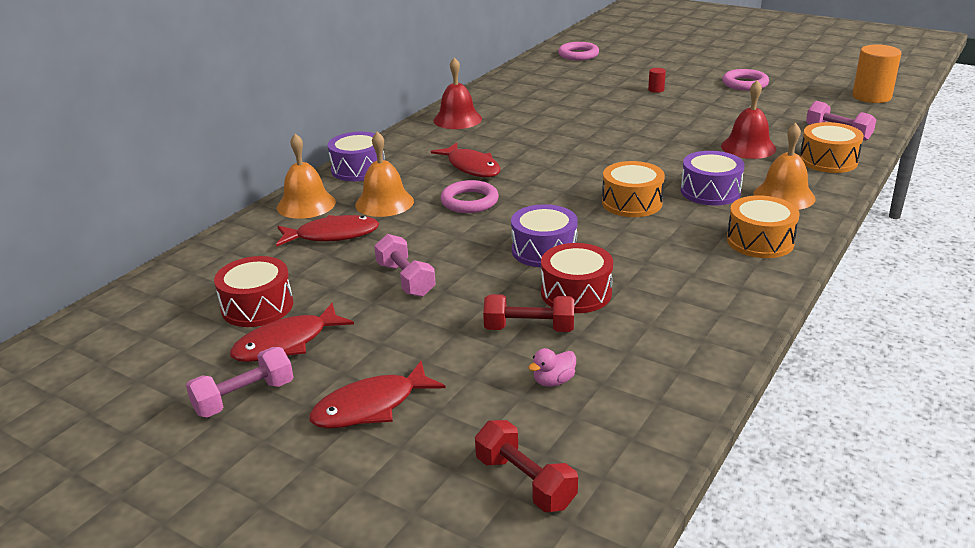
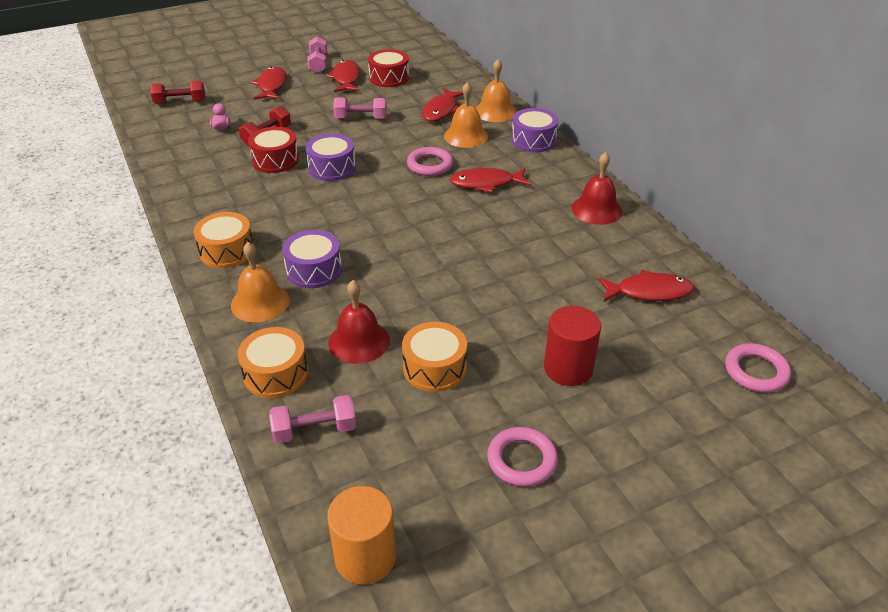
camera: 120 degrees right, 10 degrees up
(543, 86) = (649, 292): none -> red fish
(632, 203) = (345, 226): orange drum -> orange drum (434, 368)
(656, 90) = (568, 368): red cylinder -> red cylinder, size x2.24

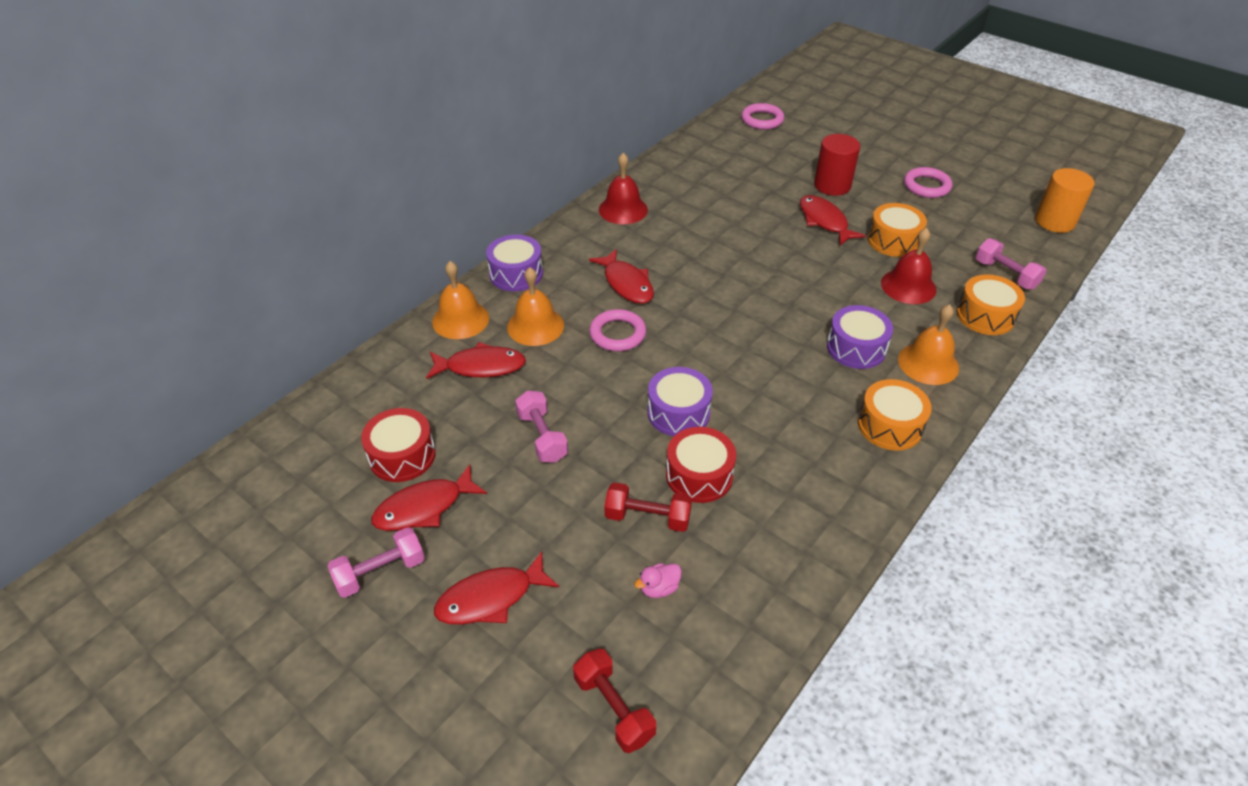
camera: 115 degrees left, 5 degrees up
(649, 292) = (717, 167): red fish -> red fish (824, 221)

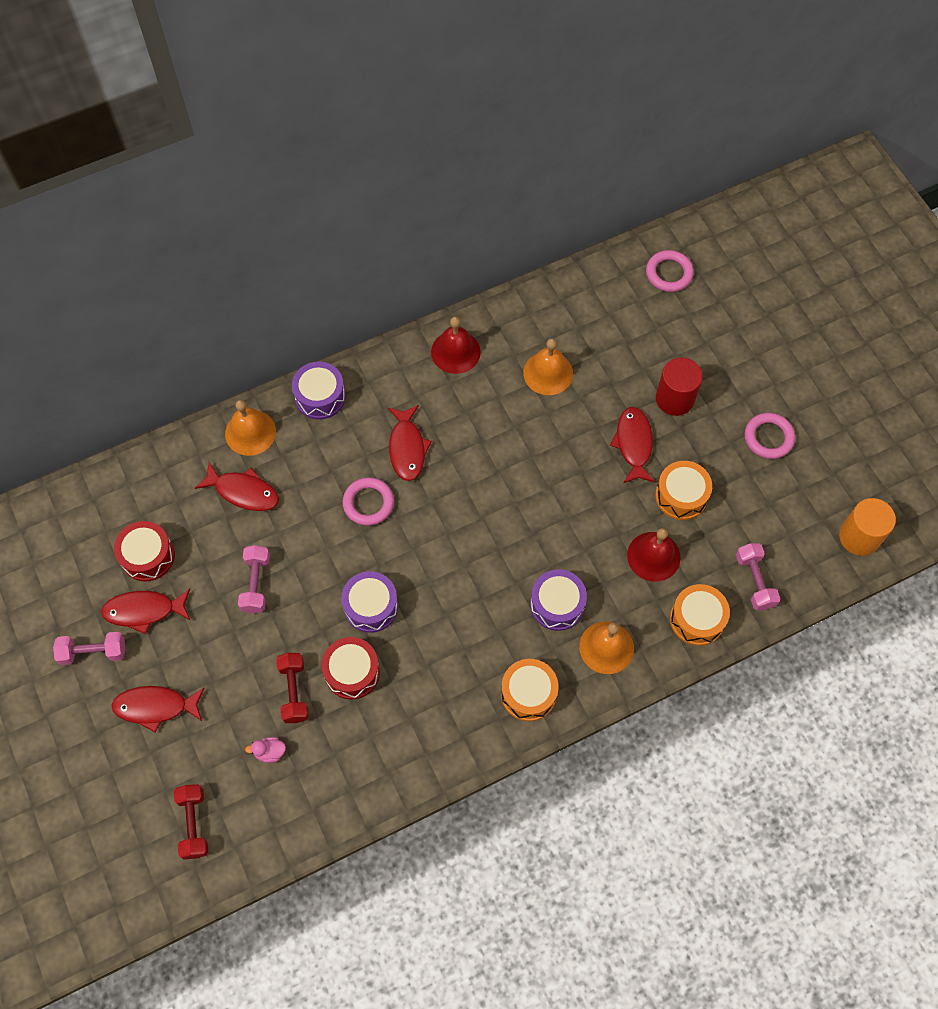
camera: 25 degrees right, 20 degrees up
(535, 326) = (307, 465): orange bell -> orange bell (548, 373)
(647, 517) = (294, 691): red dumbbell -> red dumbbell turned 45 degrees clockwise

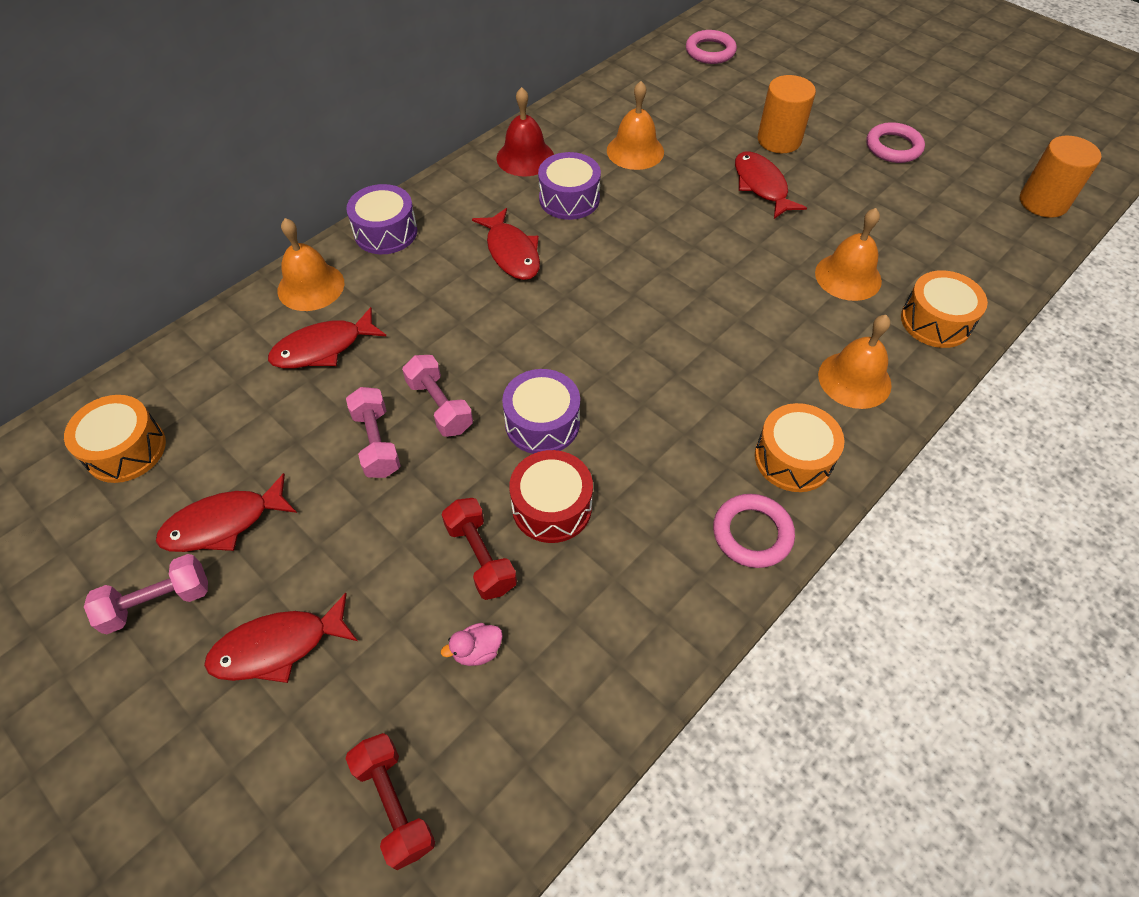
camera: 20 degrees left, 10 degrees down
(148, 556) = (211, 455): red drum -> none
(243, 492) = (323, 348): red fish -> red fish turned 150 degrees clockwise
(368, 503) = (489, 316): pink ring -> pink ring (752, 533)
(557, 604) = (770, 353): purple drum -> purple drum (569, 199)
(653, 556) = (848, 276): red bell -> orange bell
(674, 399) = (779, 140): red cylinder -> orange cylinder
(681, 496) = (840, 216): orange drum -> orange drum (126, 450)
(754, 581) = (970, 269): pink dumbbell -> pink dumbbell (440, 406)

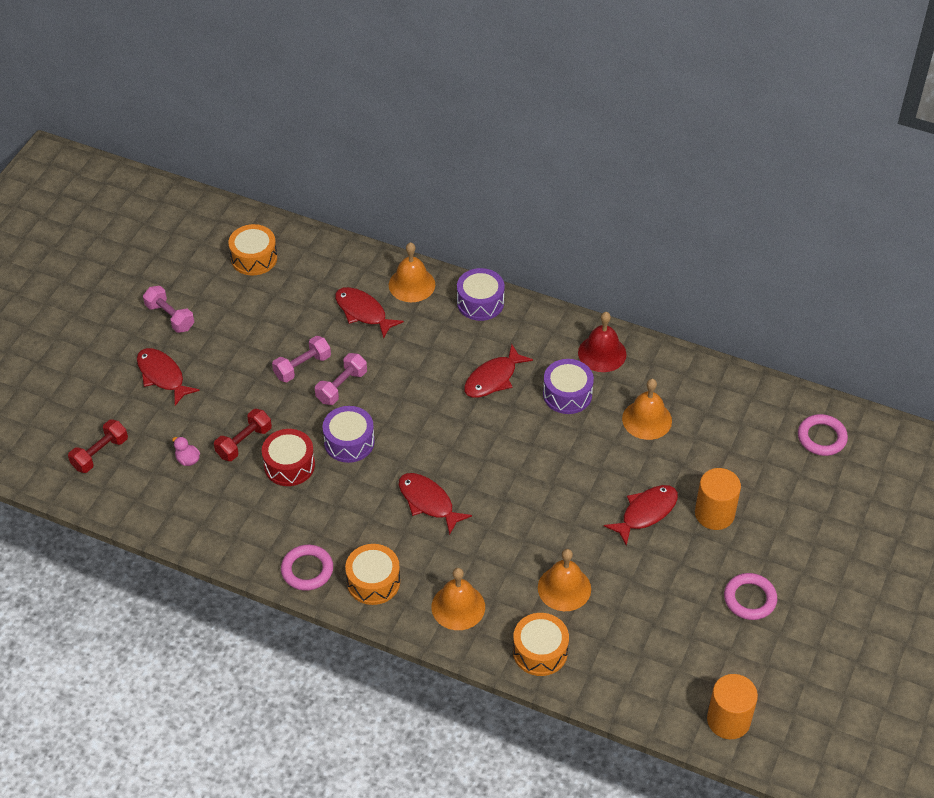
camera: 70 degrees right, 5 degrees down
(223, 523) = (224, 321): red fish -> red fish (428, 502)

